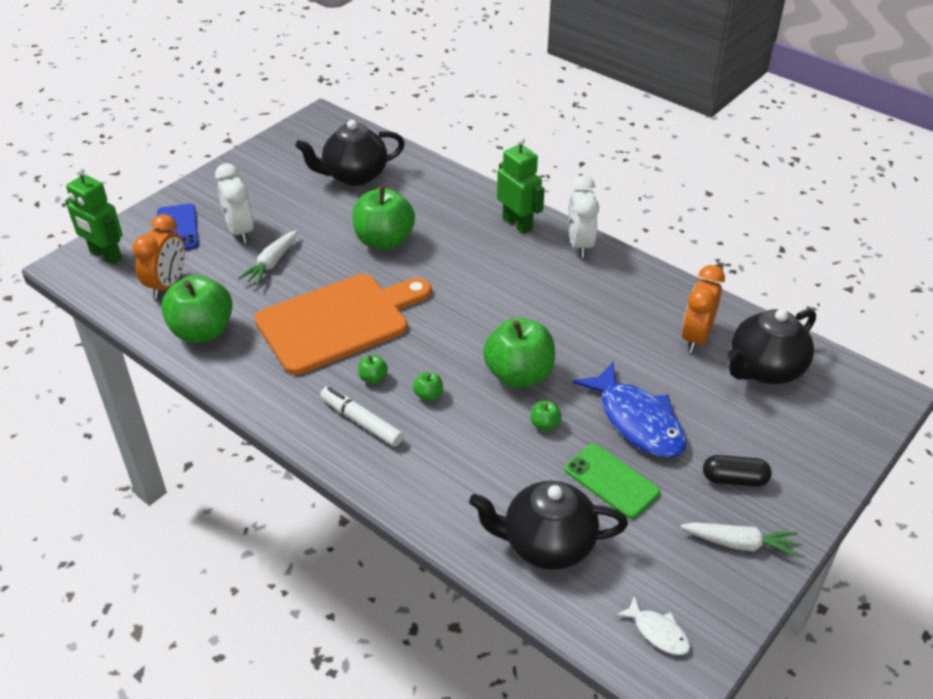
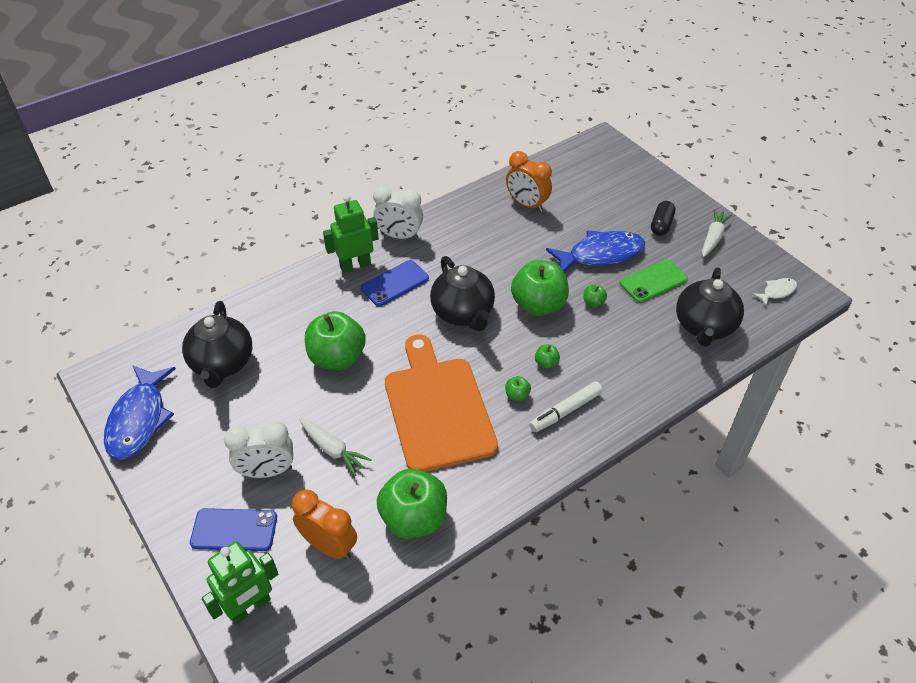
camera: 75 degrees left, 5 degrees up
(280, 150) = (139, 419): none -> blue fish
(504, 256) = (395, 283): none -> blue phone
(764, 369) = (567, 183): black teapot -> black teapot (463, 313)

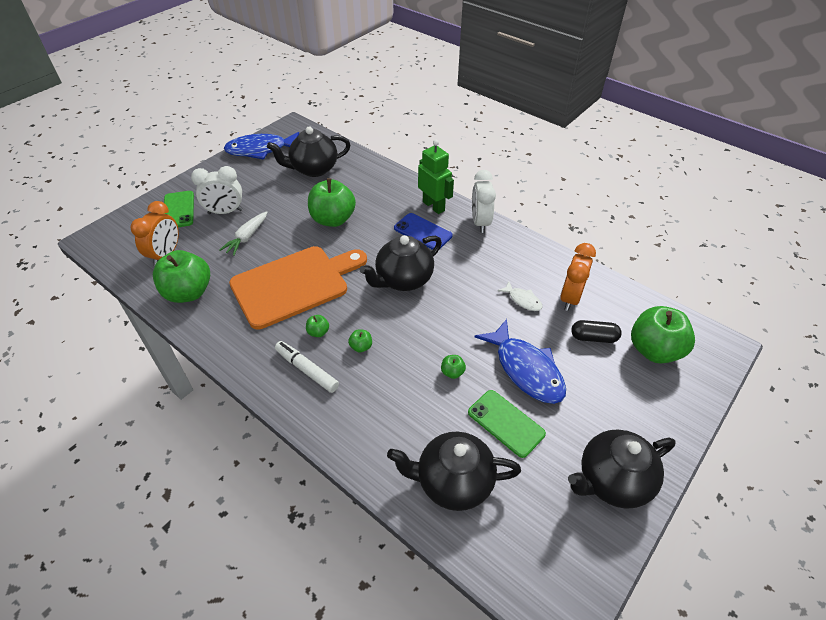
camera: 75 degrees right, 0 degrees up
(234, 530) = (178, 210): blue phone -> green phone
(250, 607) = (122, 231): green robot -> none
(267, 471) = (225, 212): white clock -> white clock turned 75 degrees counterclockwise
(538, 305) = (432, 329): green apple -> green apple (654, 350)
(661, 225) = (605, 421): black capsule -> black capsule (593, 337)
(713, 238) = (612, 481): white carrot -> black teapot
(777, 292) = (546, 567): white fish -> white fish (522, 300)

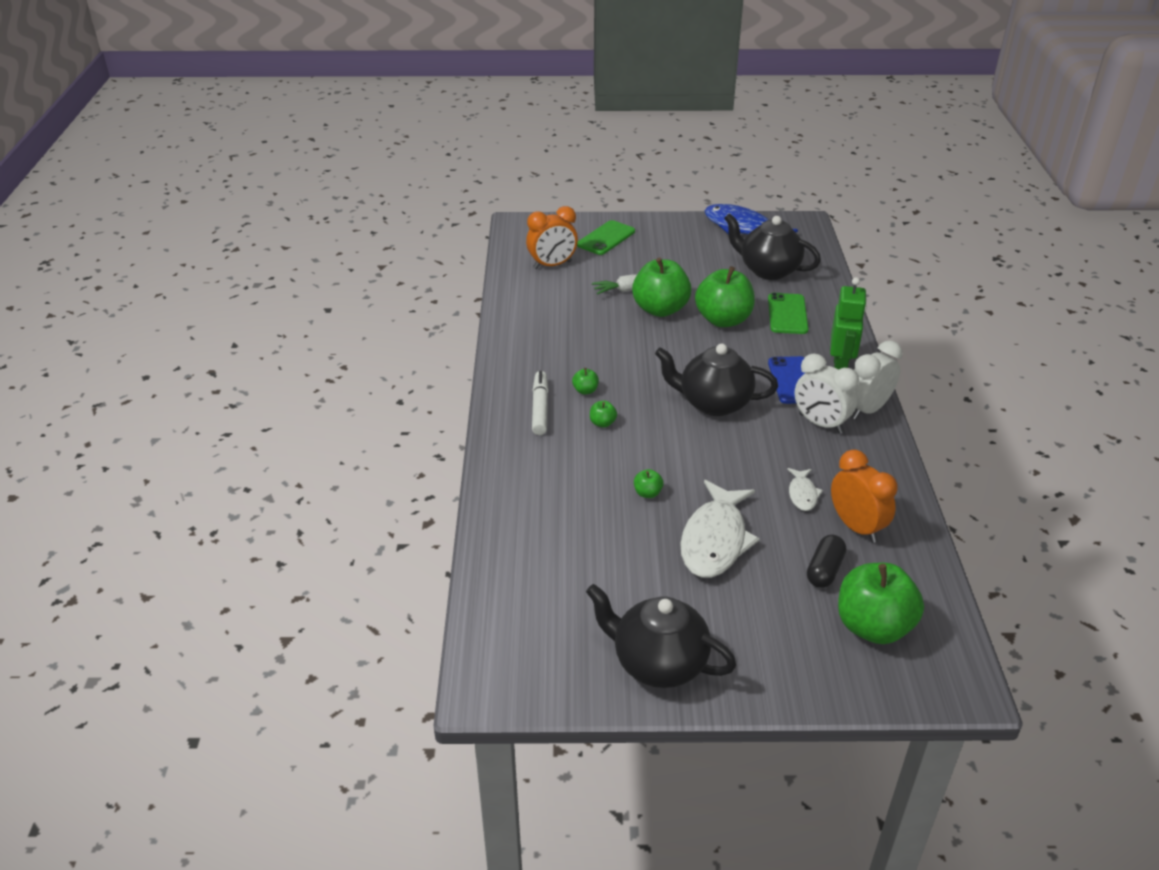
camera: 50 degrees right, 10 degrees down
(188, 292) = (532, 301): green apple -> green apple (660, 309)
(225, 212) = (640, 261): white clock -> white clock (820, 423)
(294, 284) = (617, 346): orange cutting board -> none
(453, 482) = (534, 554): black teapot -> none
(506, 423) = (635, 557): green phone -> green phone (787, 314)
(525, 369) = (715, 540): blue fish -> white fish
(570, 298) = (856, 527): orange clock -> orange clock turned 75 degrees clockwise
(593, 337) = (824, 570): black capsule -> black capsule turned 60 degrees clockwise

